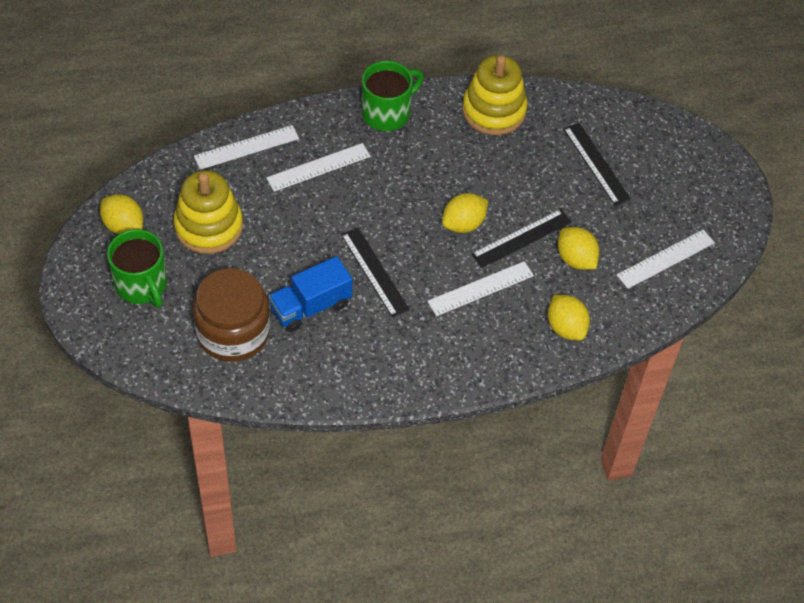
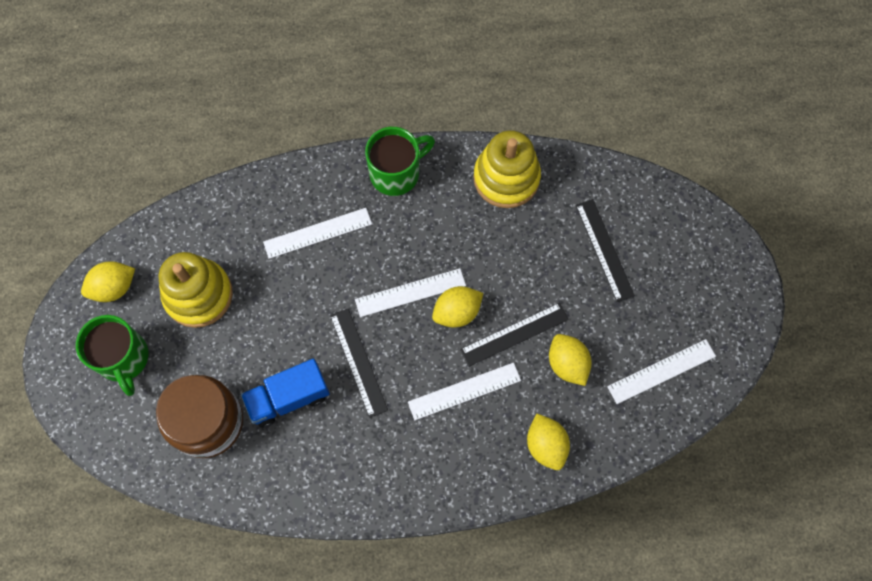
camera: 10 degrees right, 15 degrees up
(123, 226) = (114, 287): yellow lemon -> yellow lemon turned 75 degrees counterclockwise
(246, 147) = (248, 204): white ruler -> white ruler (410, 292)

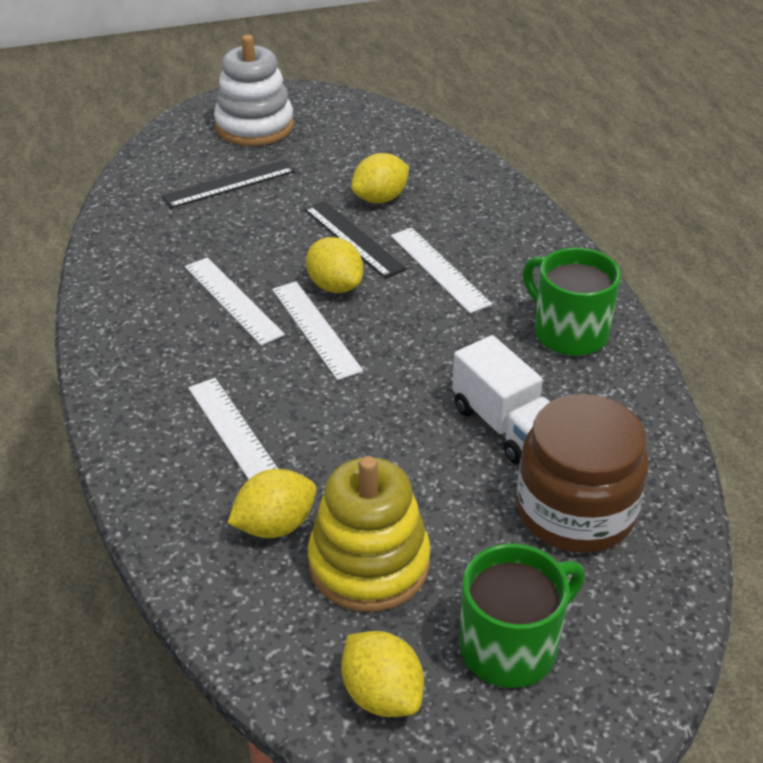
camera: 100 degrees left, 30 degrees down
(288, 398) = (505, 426): blue truck -> white truck
(358, 362) = (430, 364): black ruler -> none
(396, 173) = (127, 365): green mug -> green mug (568, 332)
(506, 178) = (133, 264): yellow stacking toy -> none
(546, 445) = (483, 205): yellow lemon -> yellow lemon (275, 525)
(661, 371) = (370, 140): white ruler -> white ruler (233, 300)
(694, 277) = (254, 126): none -> white stacking toy

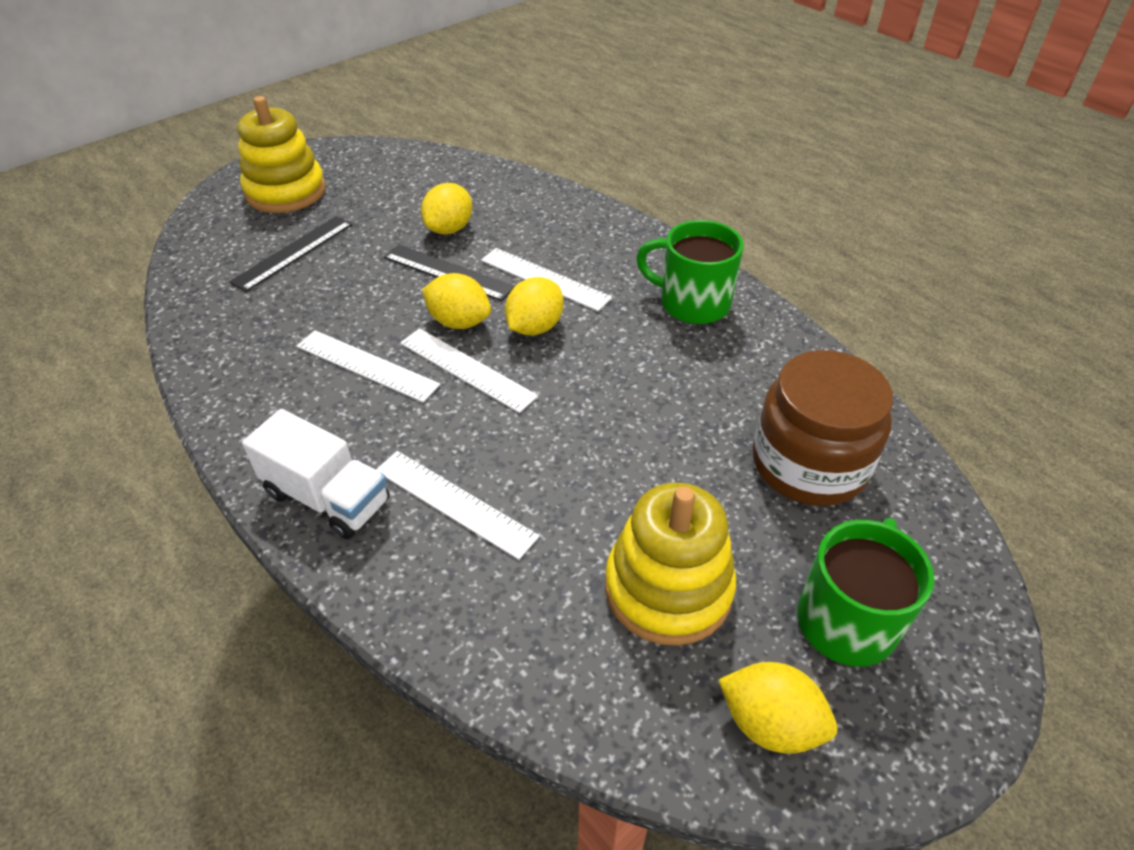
camera: 25 degrees left, 5 degrees up
(254, 126) = (286, 192): white stacking toy -> yellow stacking toy
(275, 525) = (553, 584): yellow lemon -> yellow lemon (535, 327)
(505, 426) = (697, 405): white truck -> white truck (327, 497)

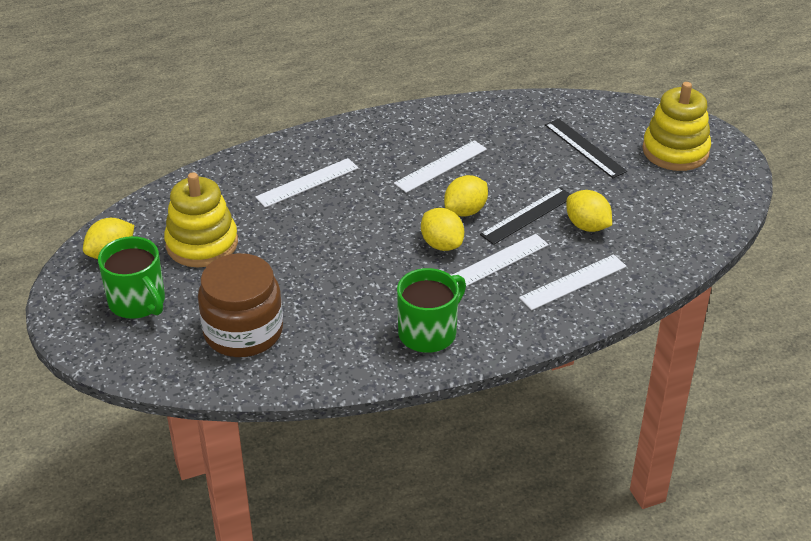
camera: 110 degrees right, 5 degrees down
(327, 497) = (339, 141): white truck -> none
(467, 369) = (414, 206): white ruler -> white ruler (573, 282)

